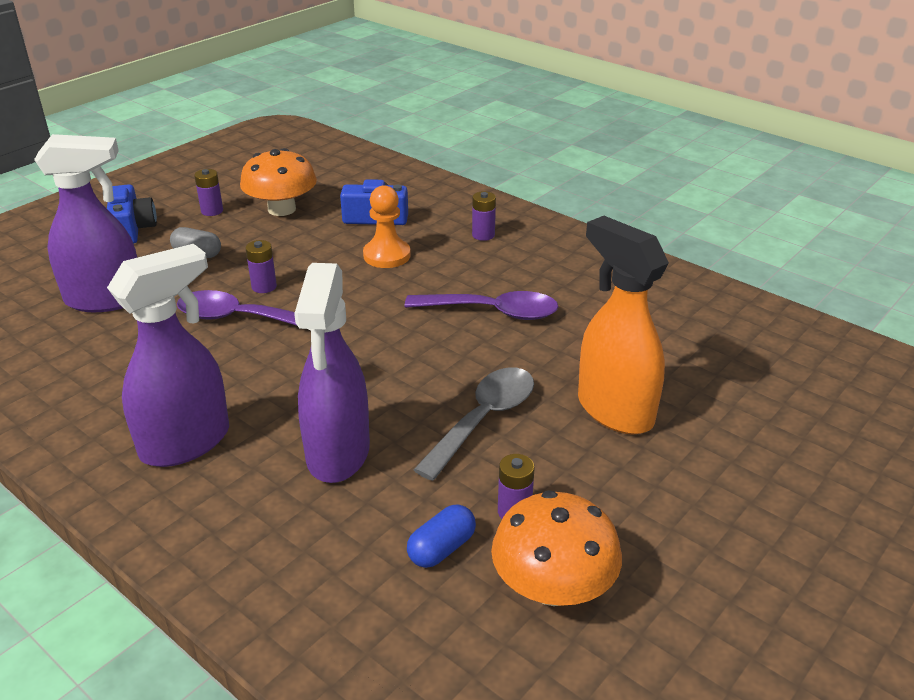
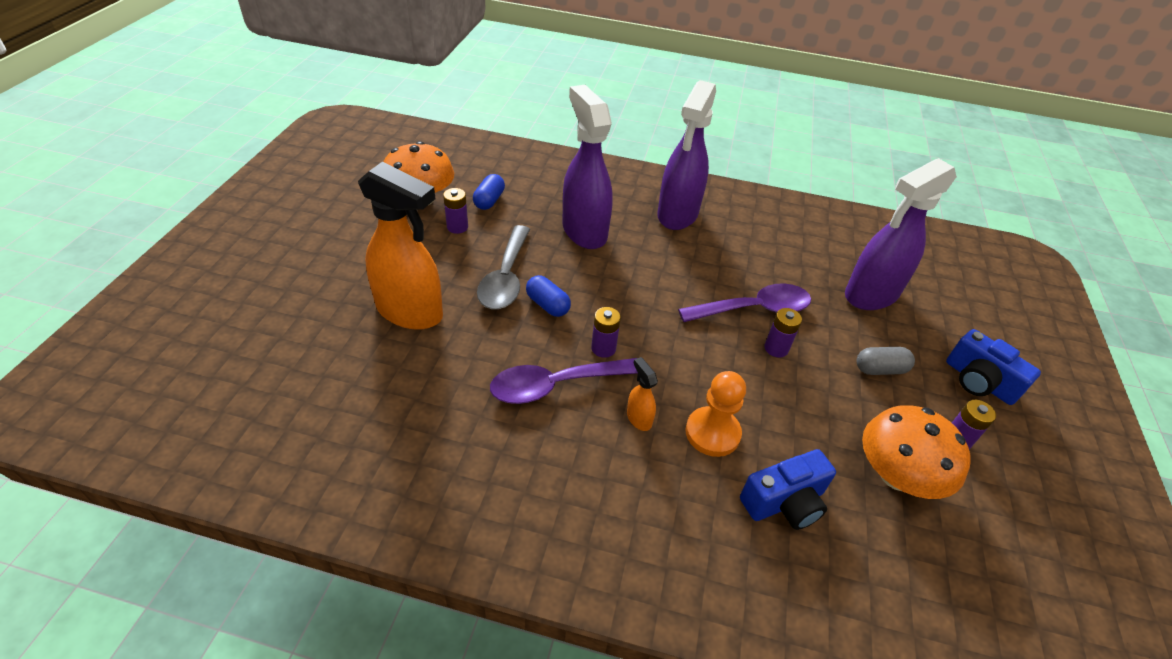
camera: 150 degrees right, 10 degrees up
(437, 276) = (638, 418): none -> orange spray bottle
(453, 377) = (547, 305): none -> blue capsule
(483, 235) = (637, 516): purple battery -> purple battery (603, 348)

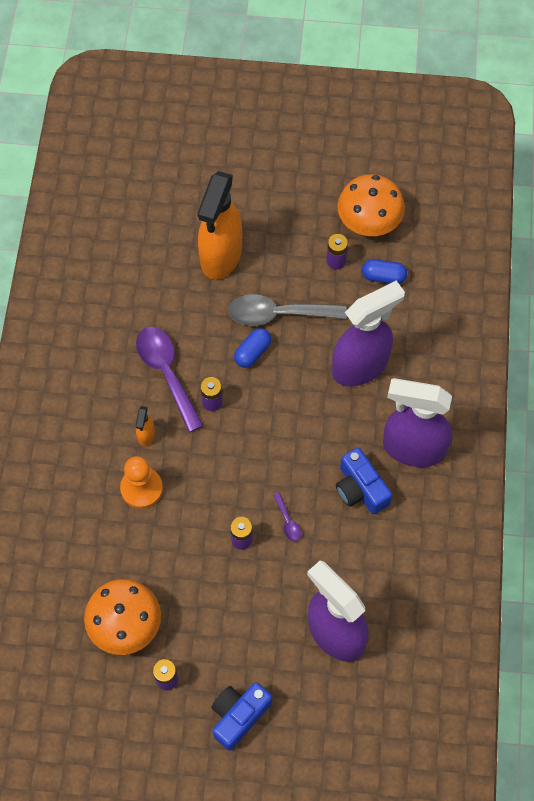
camera: 85 degrees right, 20 degrees up
(638, 418) = (146, 435): orange spray bottle -> orange spray bottle turned 135 degrees clockwise
(754, 309) = (288, 521): purple spoon -> purple spoon, size x0.43
(784, 502) = (89, 539): blue camera -> blue camera (360, 489)
(880, 369) = (235, 627): grey capsule -> none

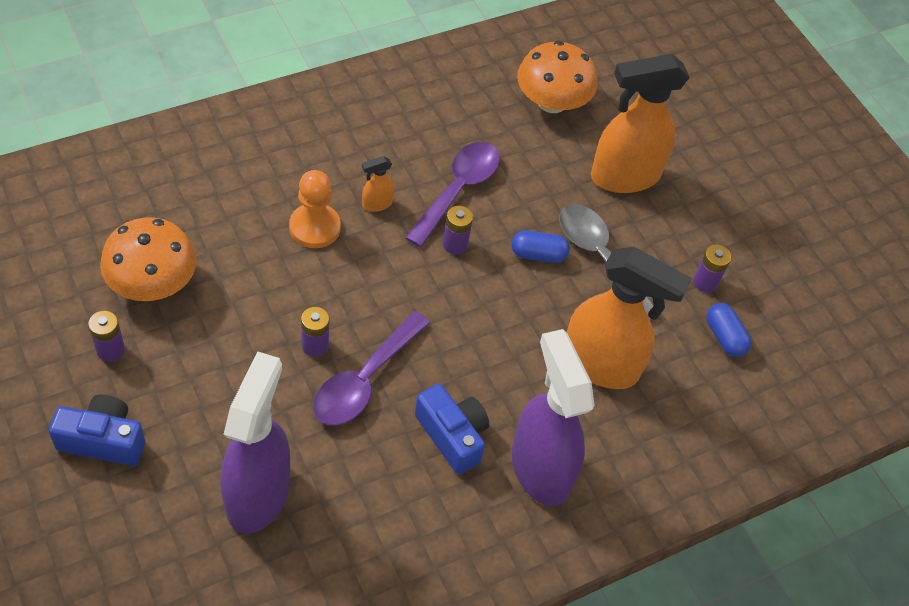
camera: 50 degrees right, 10 degrees down
(288, 521) = (364, 380): purple spoon -> purple spoon, size x2.30
(360, 489) = (452, 435): blue camera -> blue camera turned 120 degrees clockwise
(361, 366) = (601, 365): purple spray bottle -> orange spray bottle
(369, 221) = (778, 291): orange mushroom -> orange mushroom (552, 102)

